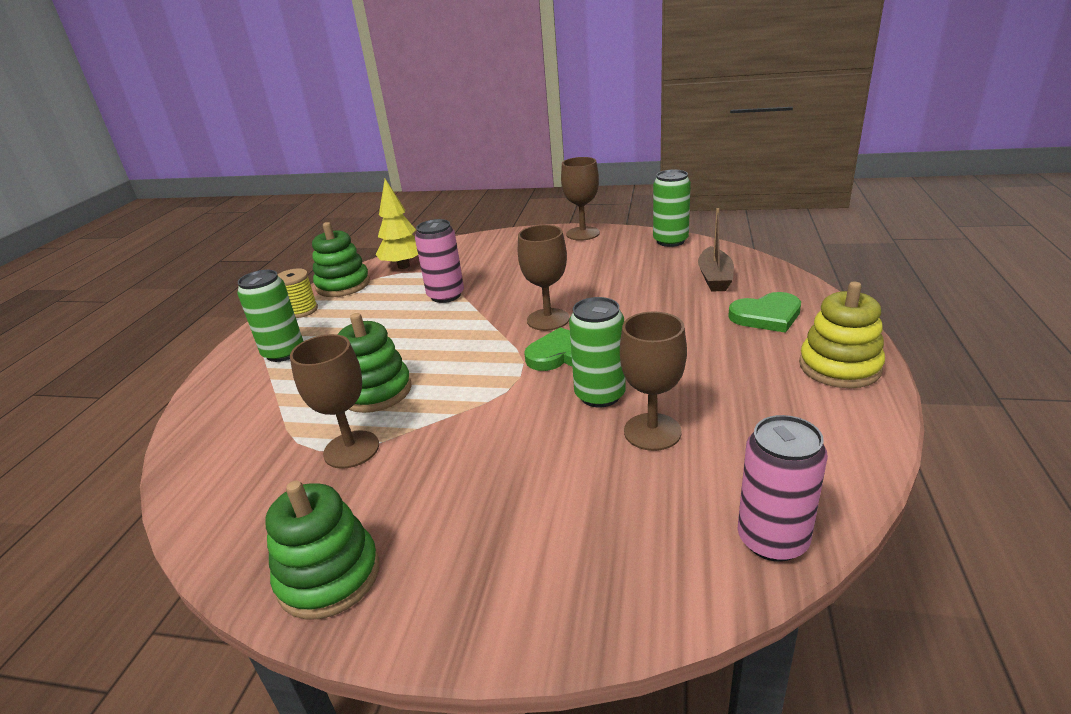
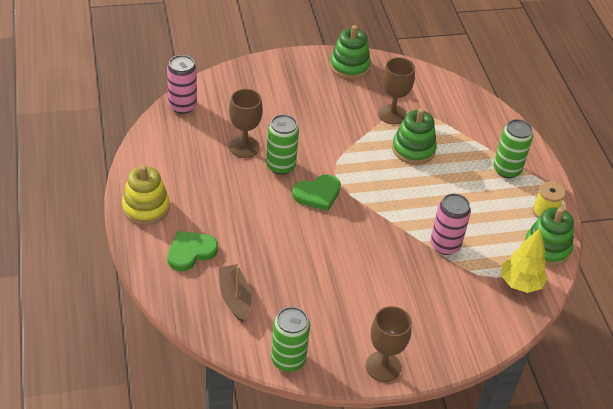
camera: 150 degrees right, 15 degrees up
(548, 319) = (346, 227): brown goblet -> none

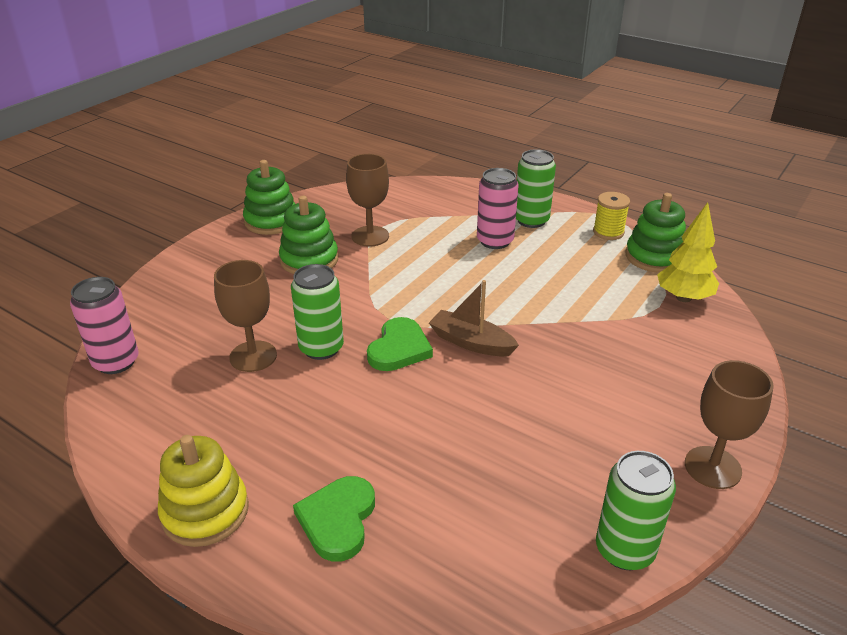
camera: 40 degrees left, 10 degrees down
(235, 298) = (466, 530): brown boat -> brown boat (471, 342)
(413, 149) = (432, 252): green stacking toy -> green stacking toy (309, 260)
(445, 245) = (580, 311): pink can -> pink can (495, 241)

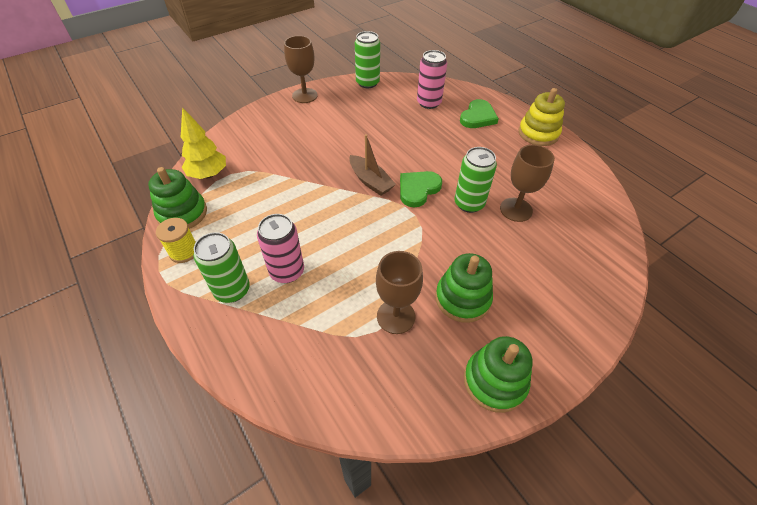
camera: 160 degrees left, 15 degrees up
(116, 362) = (612, 231): pink can -> pink can (429, 103)

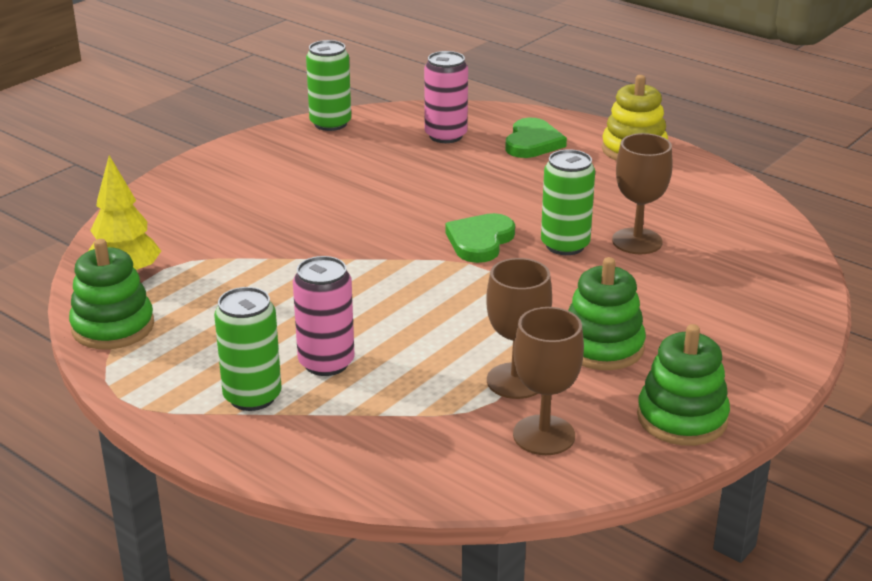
camera: 15 degrees left, 20 degrees down
(184, 251) = (146, 369): yellow spool -> none
(305, 95) = (231, 154): brown goblet -> brown goblet (544, 435)
(370, 181) = (400, 243): brown boat -> none

